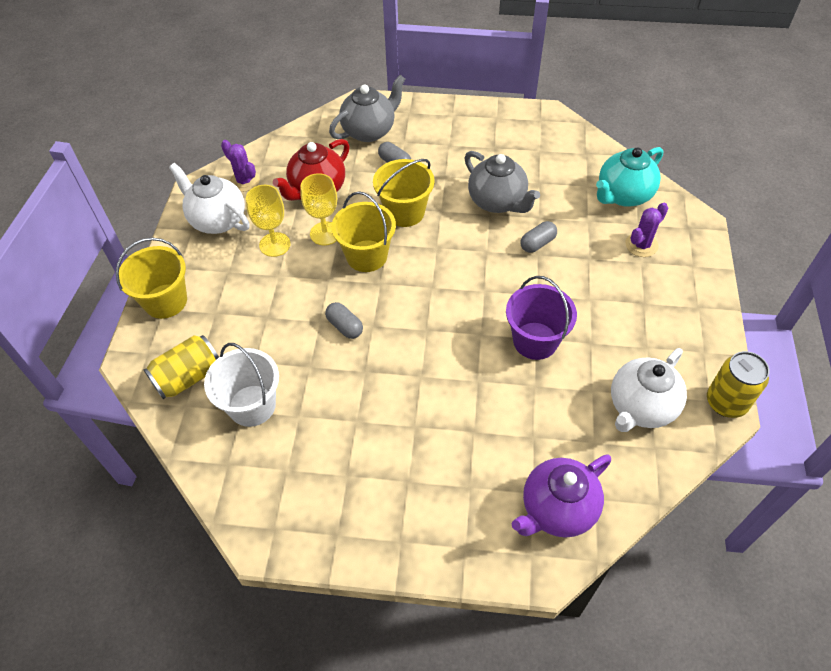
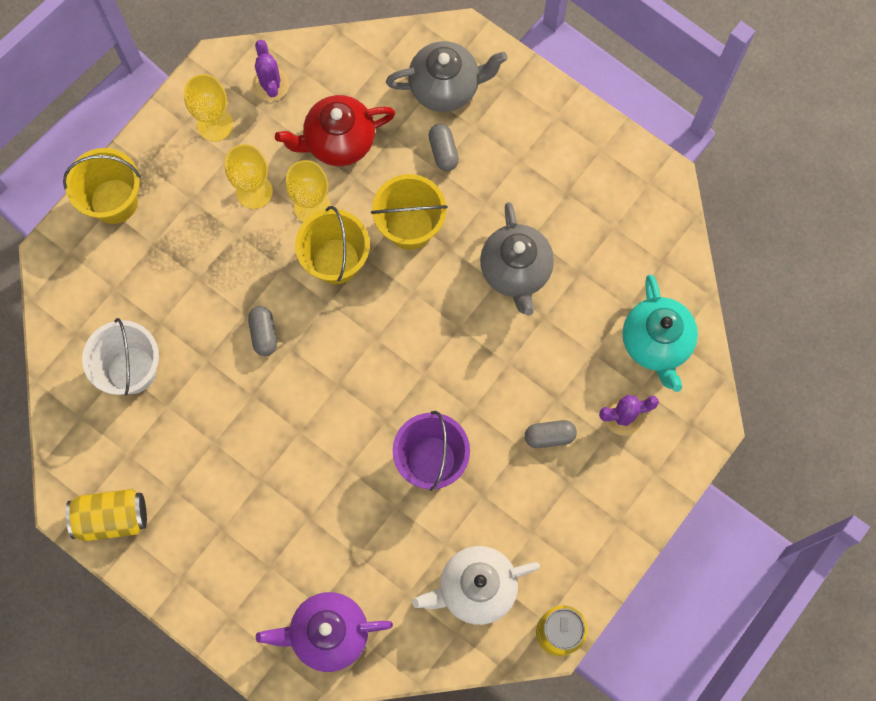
camera: 30 degrees right, 20 degrees up
(188, 377) = (92, 304): yellow can -> yellow can (111, 518)
(217, 220) = (215, 124): white teapot -> yellow goblet
(537, 243) = (518, 349): grey capsule -> grey capsule (549, 436)
(623, 195) = (656, 343): turquoise teapot -> turquoise teapot turned 90 degrees counterclockwise

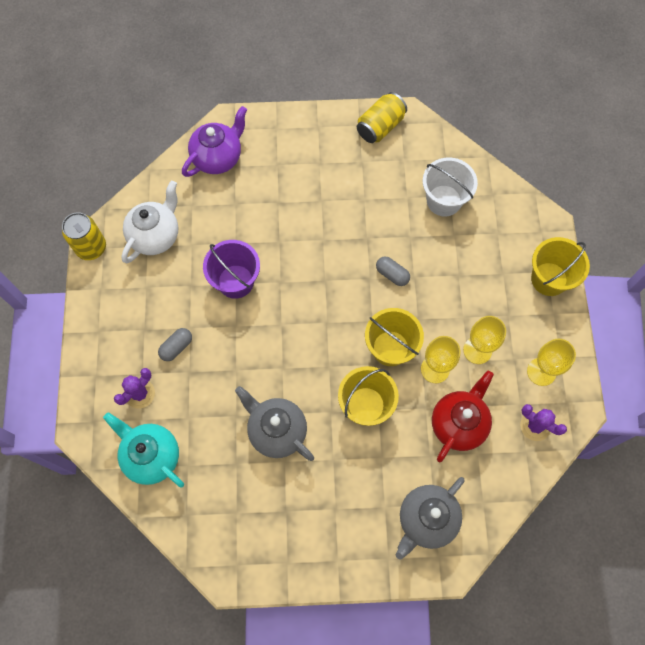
camera: 140 degrees right, 5 degrees down
(443, 151) = (388, 472): grey capsule -> none

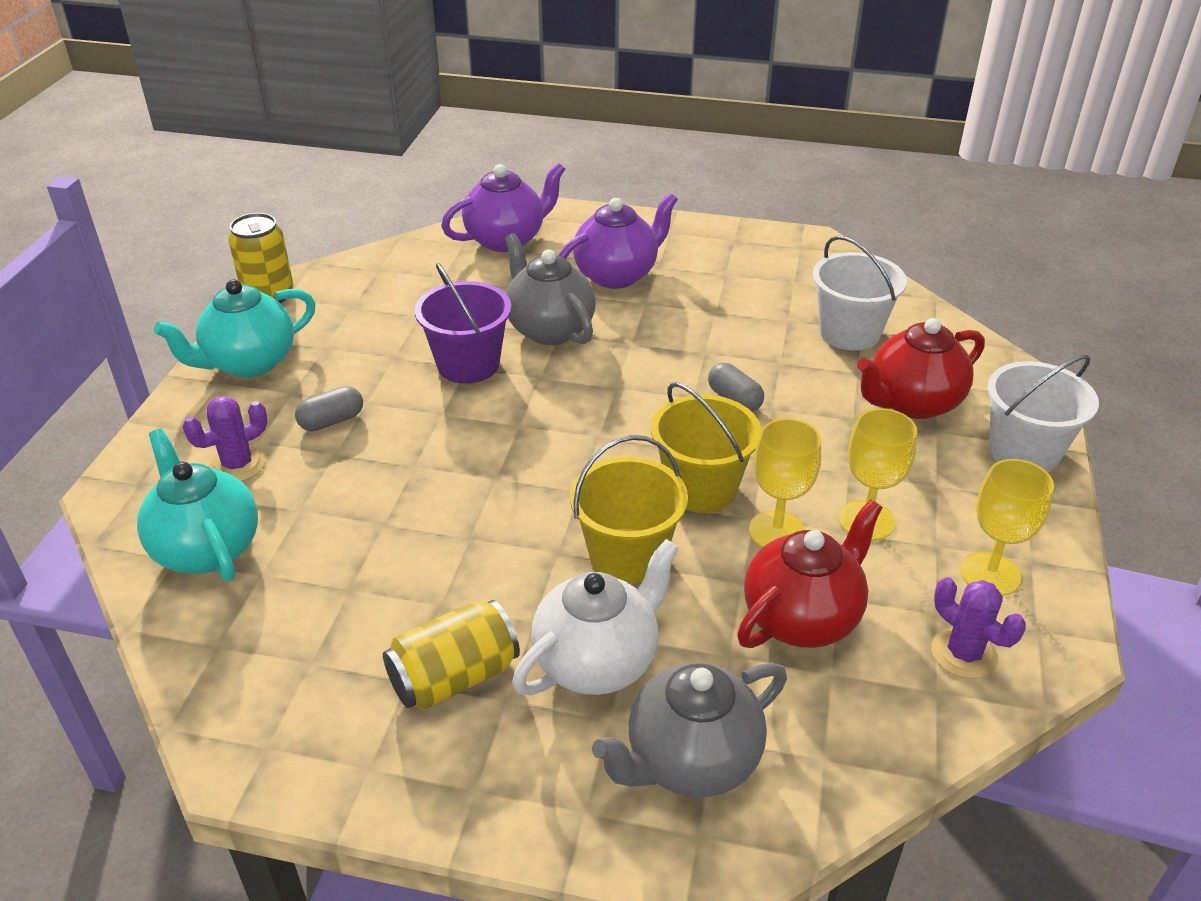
camera: 15 degrees right, 30 degrees down
(108, 311) = (249, 363): none -> turquoise teapot
(156, 236) = (371, 298): white teapot -> white teapot (597, 661)
(276, 431) = (446, 559): grey teapot -> grey teapot (549, 329)
(297, 178) = (617, 275): none -> purple teapot
(380, 126) = (767, 245): yellow can -> yellow can (454, 677)
(487, 253) = (912, 403): none -> red teapot
(549, 279) = (1023, 452): yellow bucket -> white bucket

